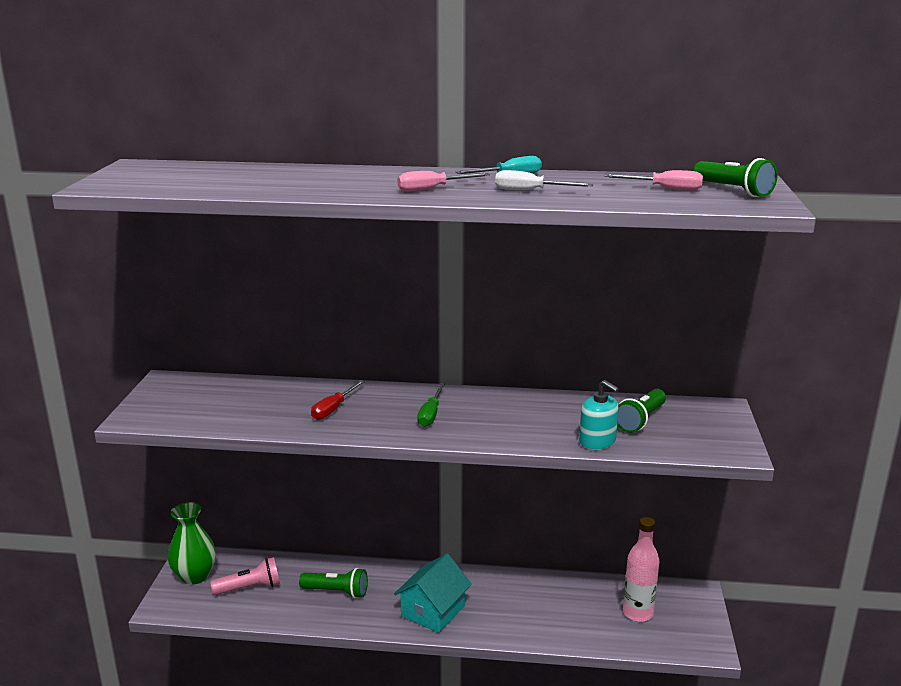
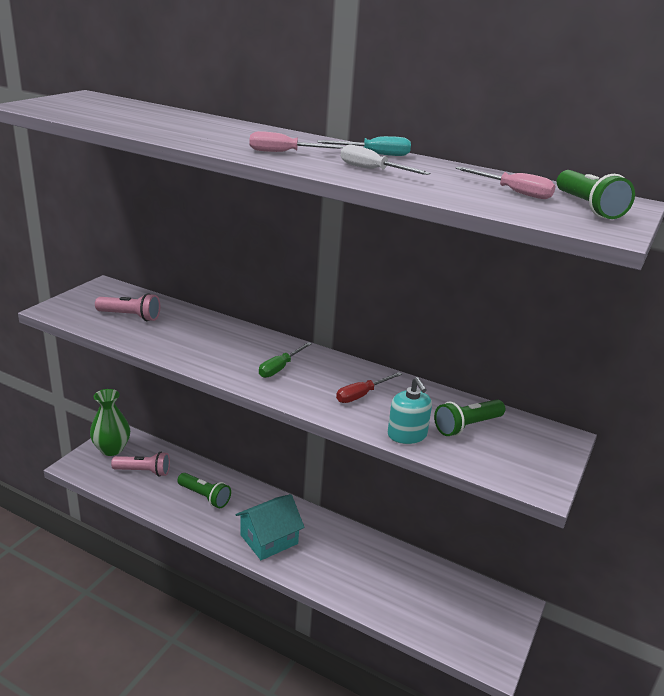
camera: 20 degrees right, 5 degrees up
(228, 404) = (130, 316): none -> pink flashlight
(333, 409) = (205, 342): red screwdriver -> red screwdriver (361, 395)
(637, 613) = (445, 604): pink bottle -> none

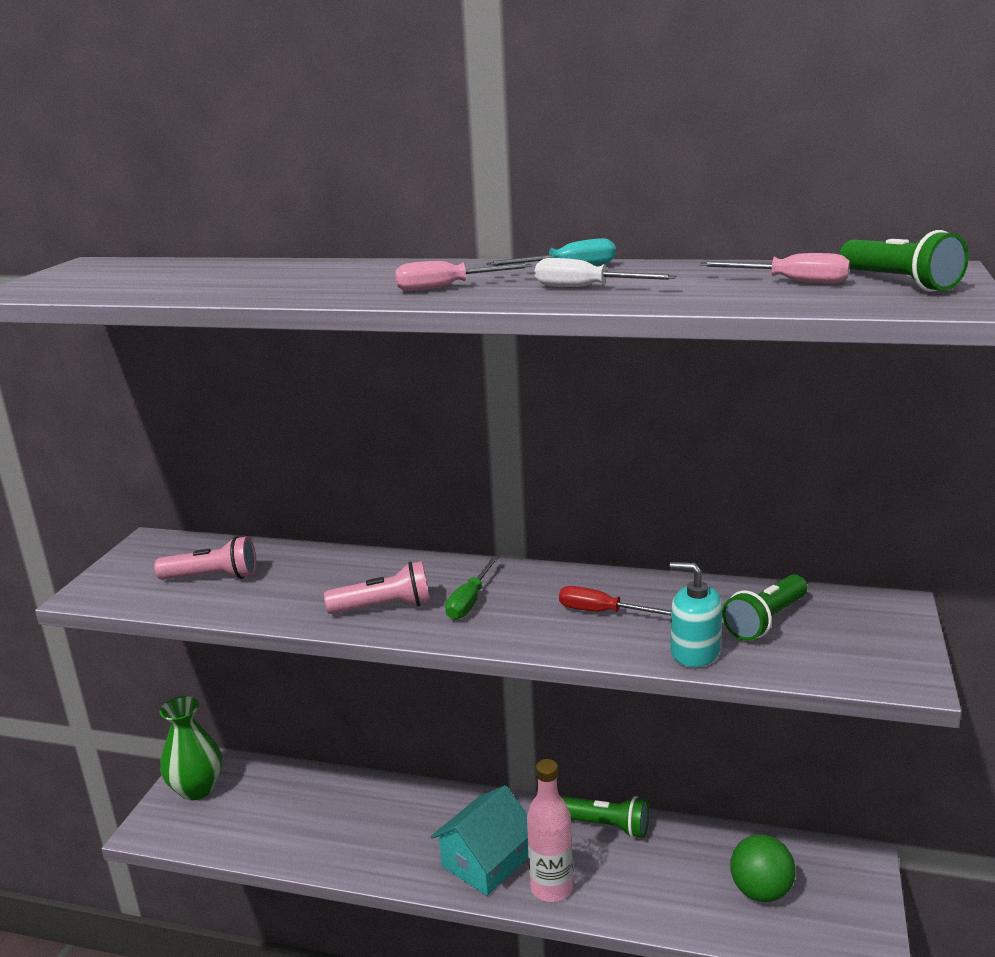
camera: 10 degrees left, 5 degrees down
(143, 471) = (259, 810): pink flashlight -> pink flashlight (384, 607)
(204, 497) = (366, 824): green flashlight -> green flashlight (607, 826)
(303, 566) = (551, 888): none -> pink bottle
(361, 395) = (603, 612): red screwdriver -> red screwdriver turned 75 degrees clockwise
(407, 435) = (694, 652): turquoise soap dispenser -> turquoise soap dispenser turned 150 degrees clockwise
(438, 605) = (760, 891): none -> green ball

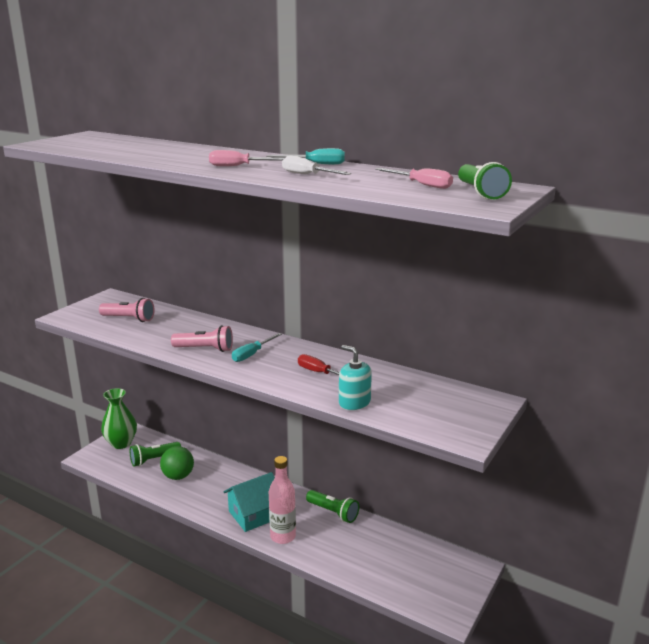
camera: 15 degrees right, 0 degrees up
(470, 601) = (252, 354): green screwdriver -> turquoise screwdriver
(760, 891) = (403, 567): green ball -> green ball (178, 476)
(765, 621) = (409, 394): green flashlight -> green flashlight (154, 459)

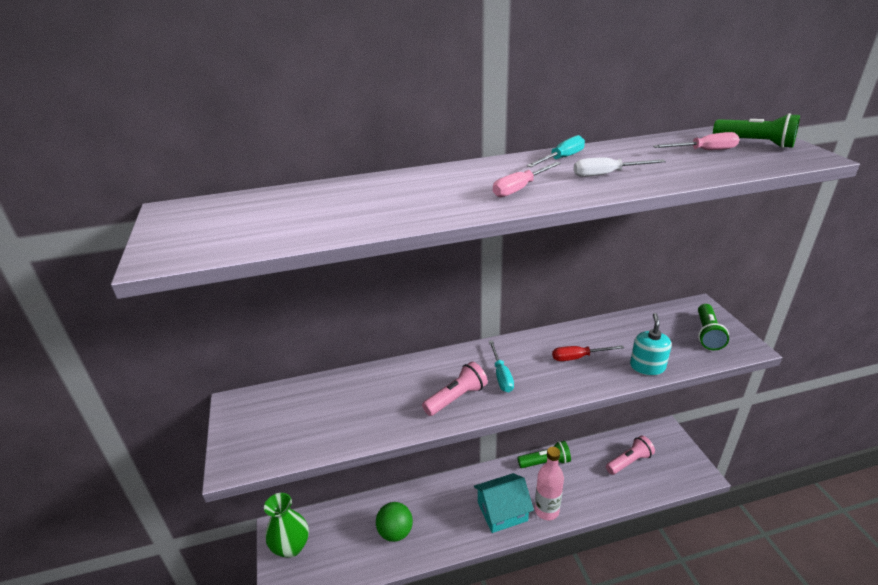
camera: 45 degrees left, 10 degrees up
(129, 319) = (316, 416): pink flashlight -> pink flashlight (629, 462)
(154, 459) = (349, 535): green flashlight -> green flashlight (707, 334)
(254, 514) = (502, 511): turquoise house -> turquoise house turned 60 degrees clockwise
(354, 402) = (647, 366): turquoise soap dispenser -> turquoise soap dispenser turned 105 degrees clockwise

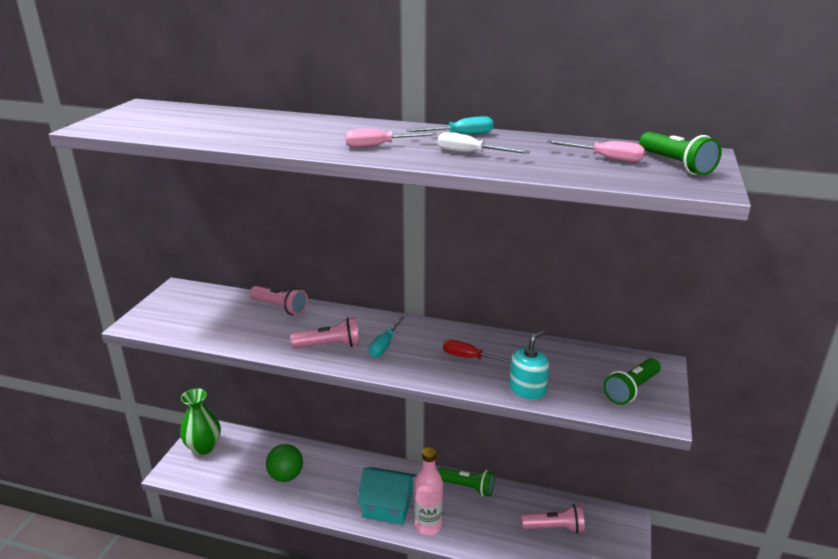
camera: 30 degrees right, 5 degrees down
(367, 379) = (280, 308): none -> pink flashlight

